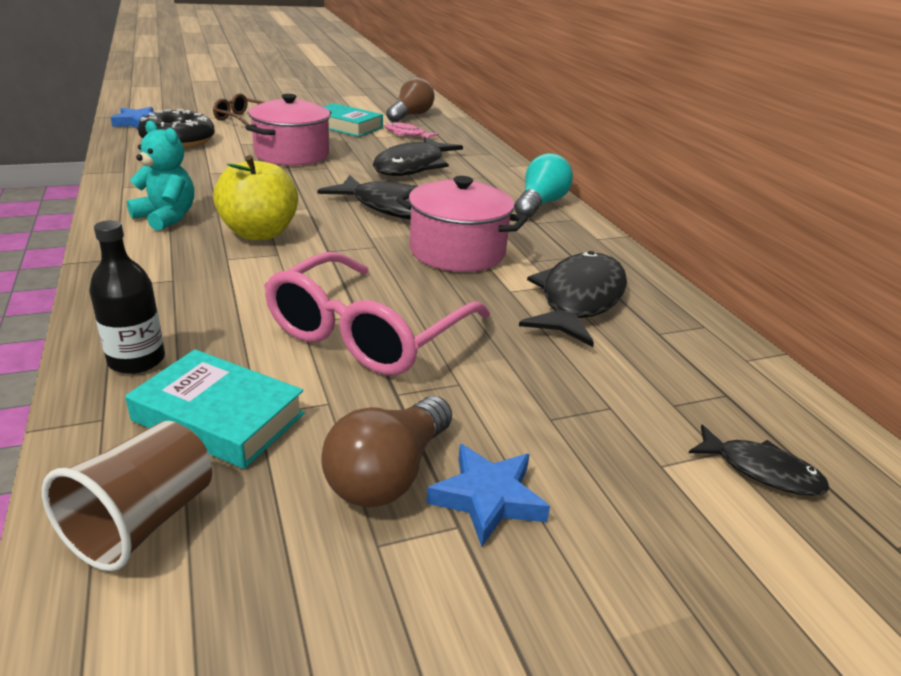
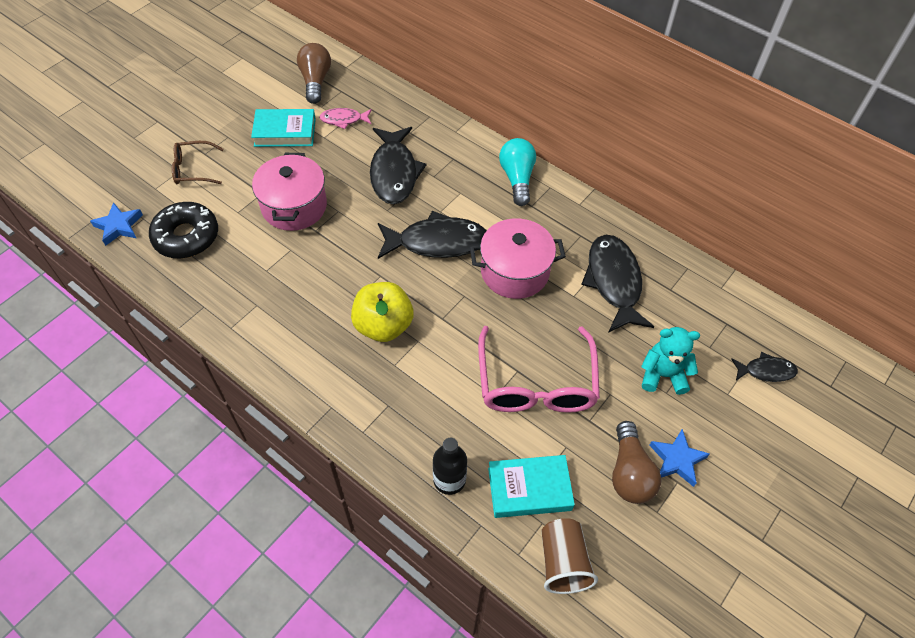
camera: 30 degrees left, 25 degrees up
(166, 217) = (307, 345): turquoise teddy bear -> turquoise teddy bear (663, 375)

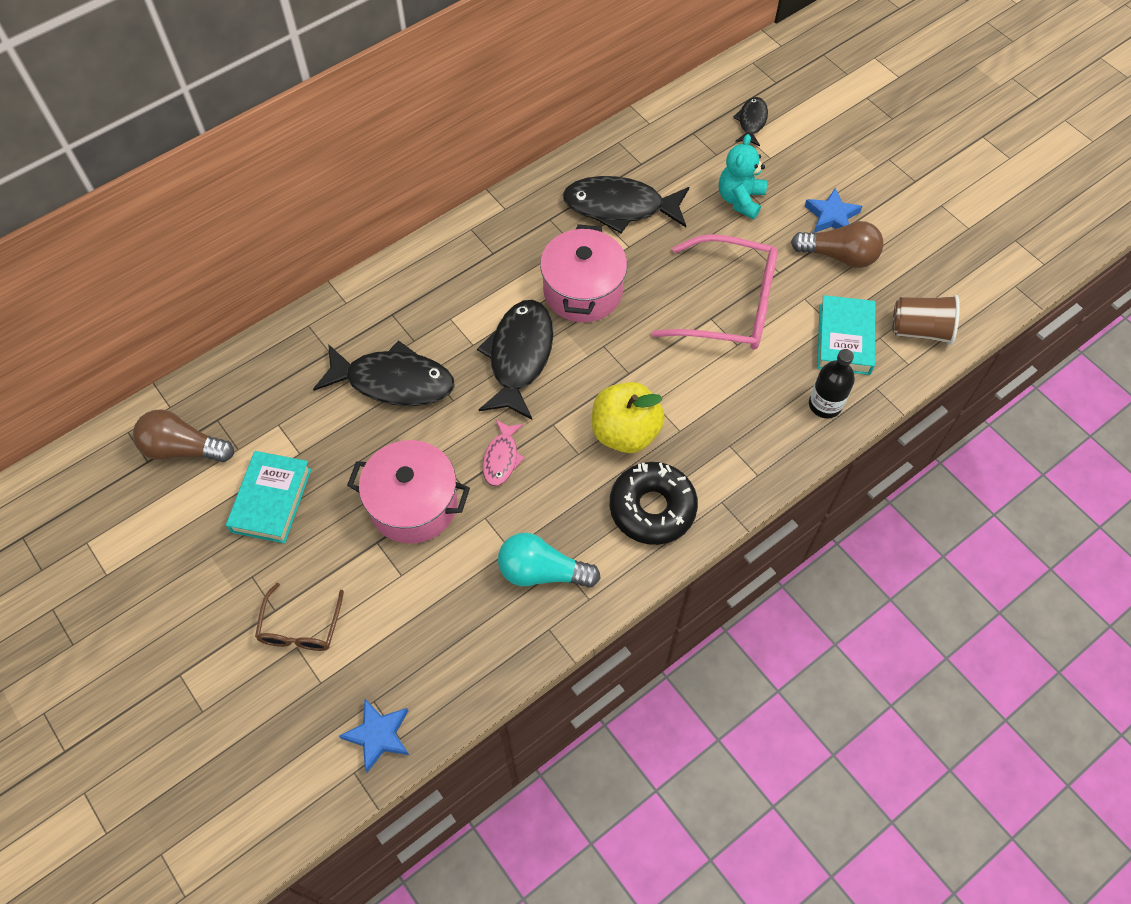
camera: 75 degrees left, 5 degrees up
(186, 236) = (425, 644): black donut -> black donut (652, 508)
(344, 120) = (275, 424): pink fish -> pink fish (501, 458)
(517, 178) = (447, 257): turquoise light bulb -> turquoise light bulb (542, 572)

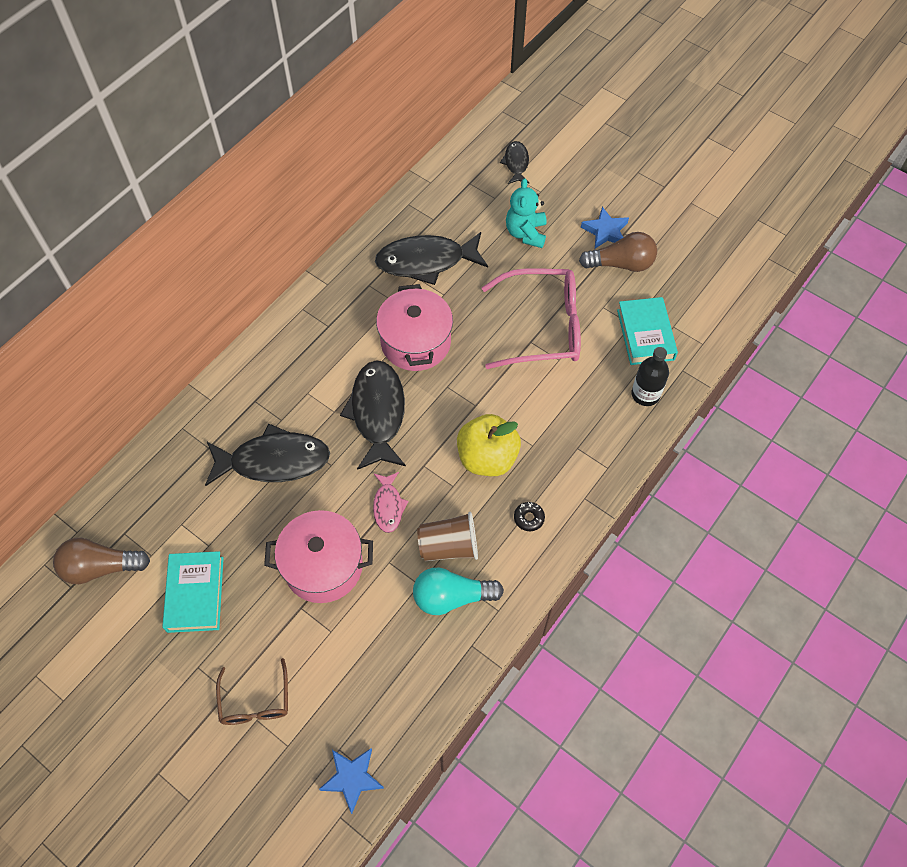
camera: 15 degrees left, 0 degrees up
(652, 508) = (529, 518): black donut -> black donut, size x0.41
(920, 330) = (704, 313): brown cup -> brown cup (449, 546)

